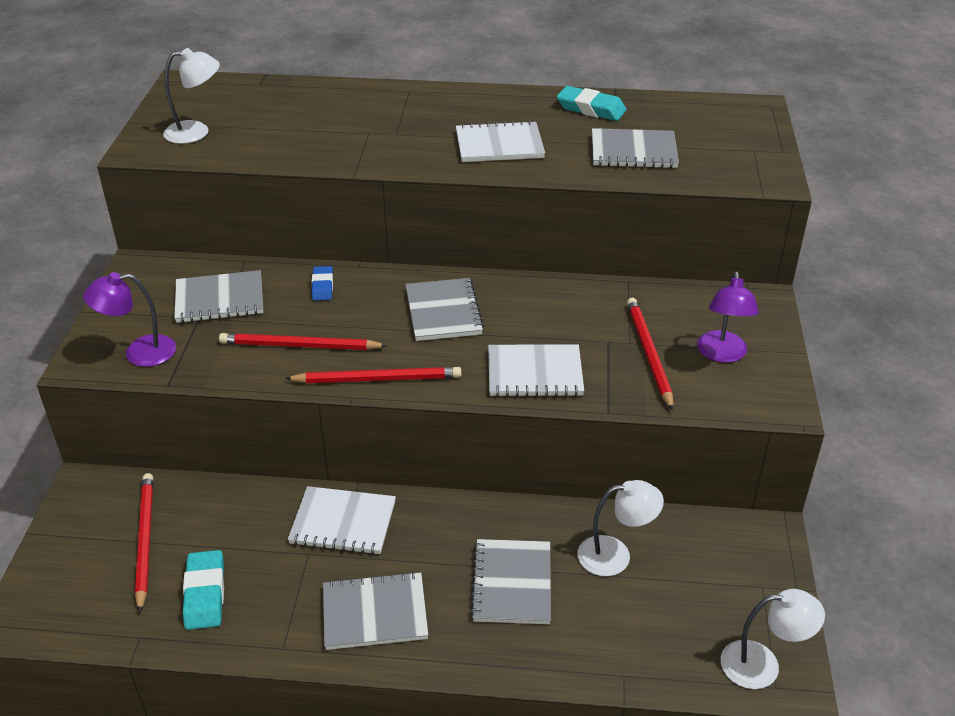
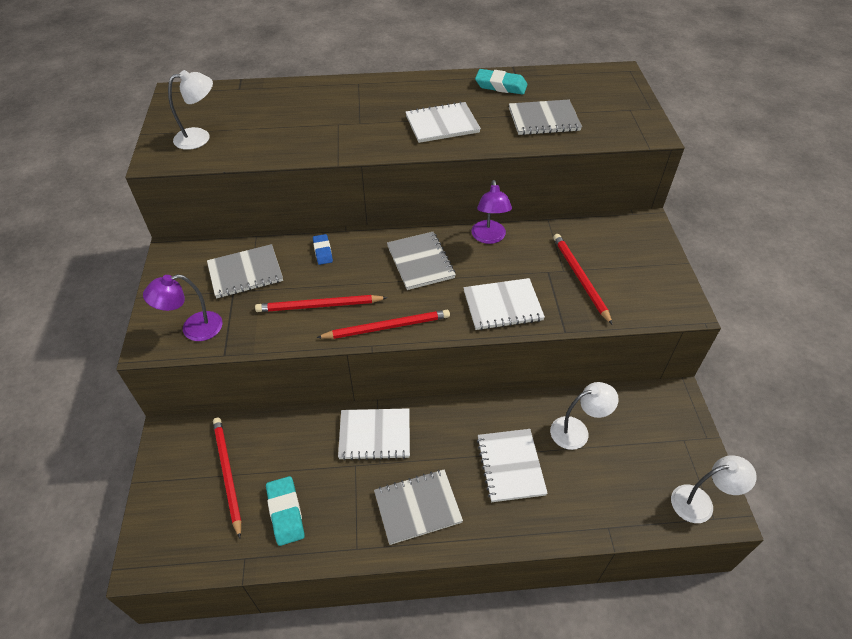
camera: 10 degrees left, 10 degrees up
(512, 583) = (510, 466): grey notebook -> white notebook
(722, 354) = (631, 272): purple lamp -> purple lamp (489, 237)

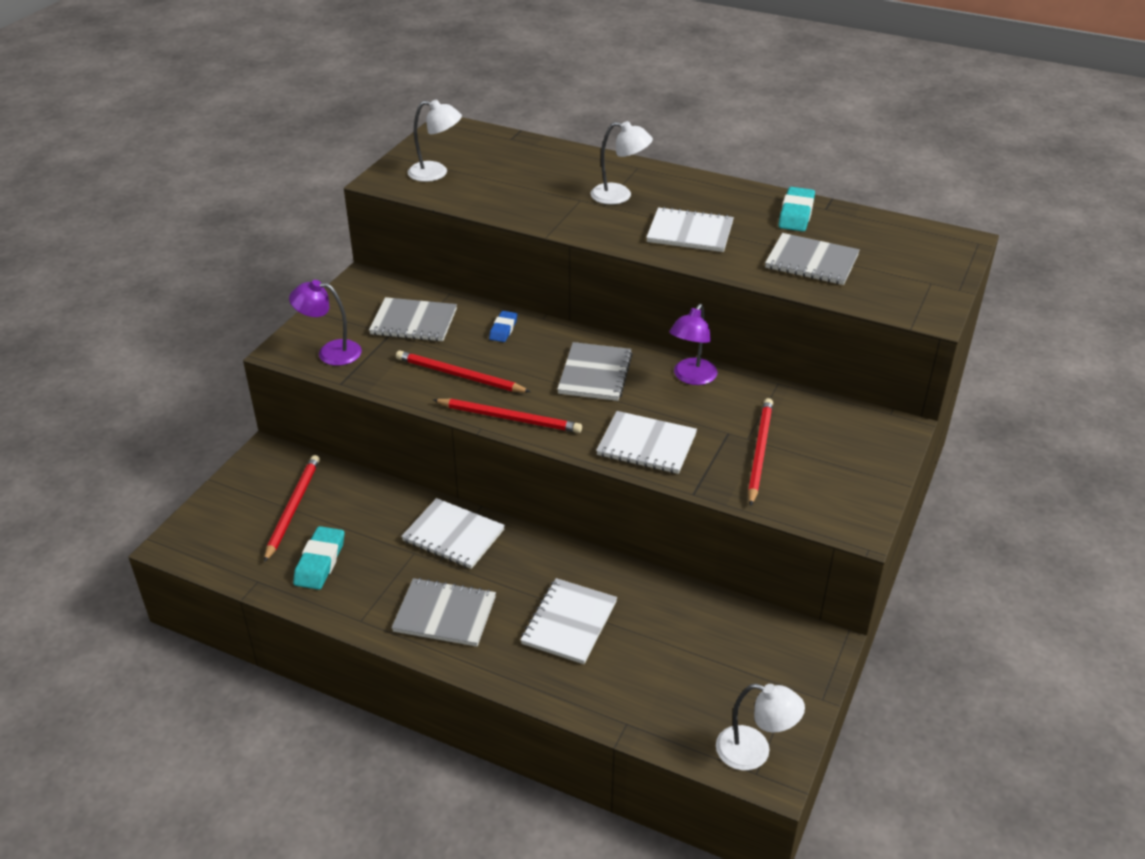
camera: 30 degrees right, 10 degrees down
(500, 86) = (796, 214): turquoise eraser -> turquoise eraser turned 60 degrees clockwise
(577, 431) = (671, 625): white lamp -> white lamp (619, 196)

